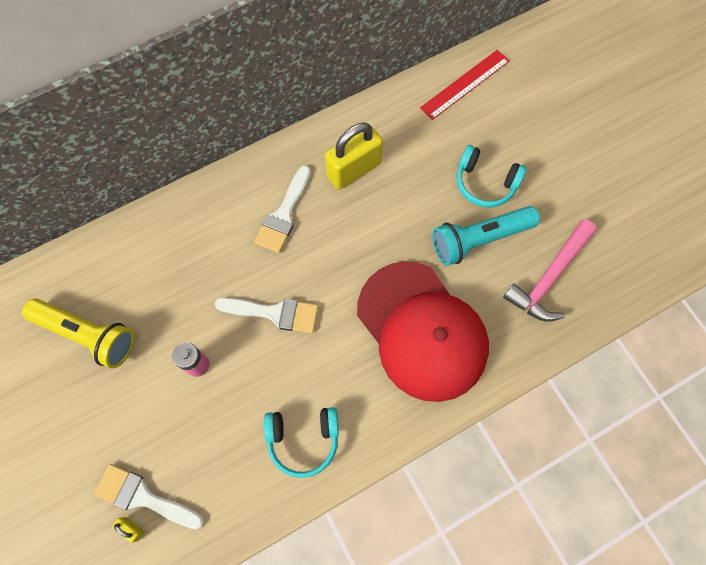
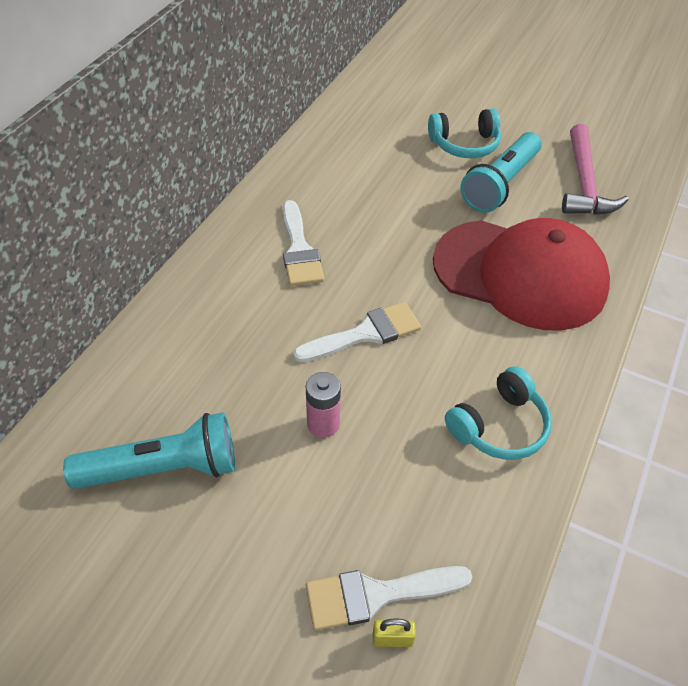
camera: 35 degrees left, 20 degrees down
(87, 334) = (163, 468): yellow flashlight -> turquoise flashlight
(354, 170) = (337, 186): yellow padlock -> none
(465, 84) = (379, 88): red ruler -> none

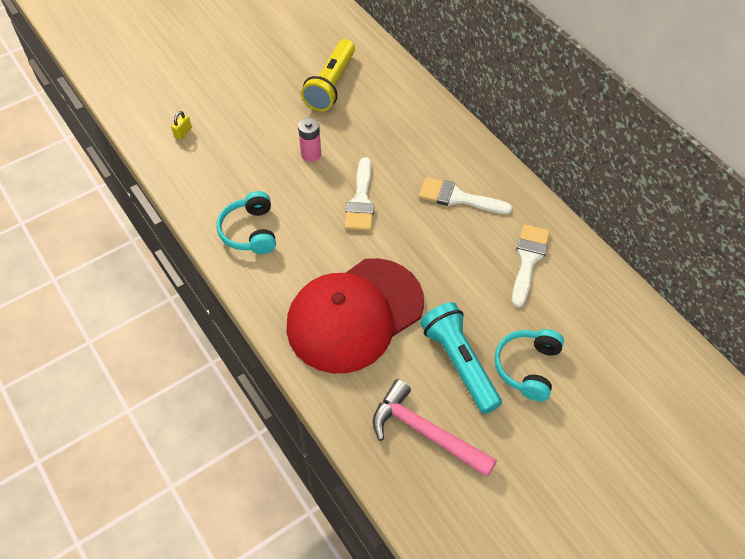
camera: 120 degrees right, 5 degrees up
(163, 468) = (331, 85): turquoise flashlight -> yellow flashlight
(376, 595) = (206, 136): white brush -> white brush (528, 260)

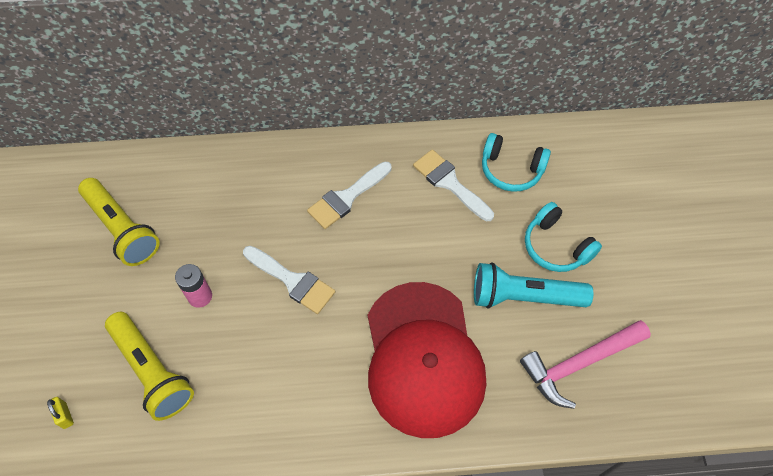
camera: 60 degrees left, 5 degrees up
(240, 159) = (152, 371): none -> yellow flashlight
(250, 231) = (258, 408): turquoise headphones -> turquoise headphones (511, 170)

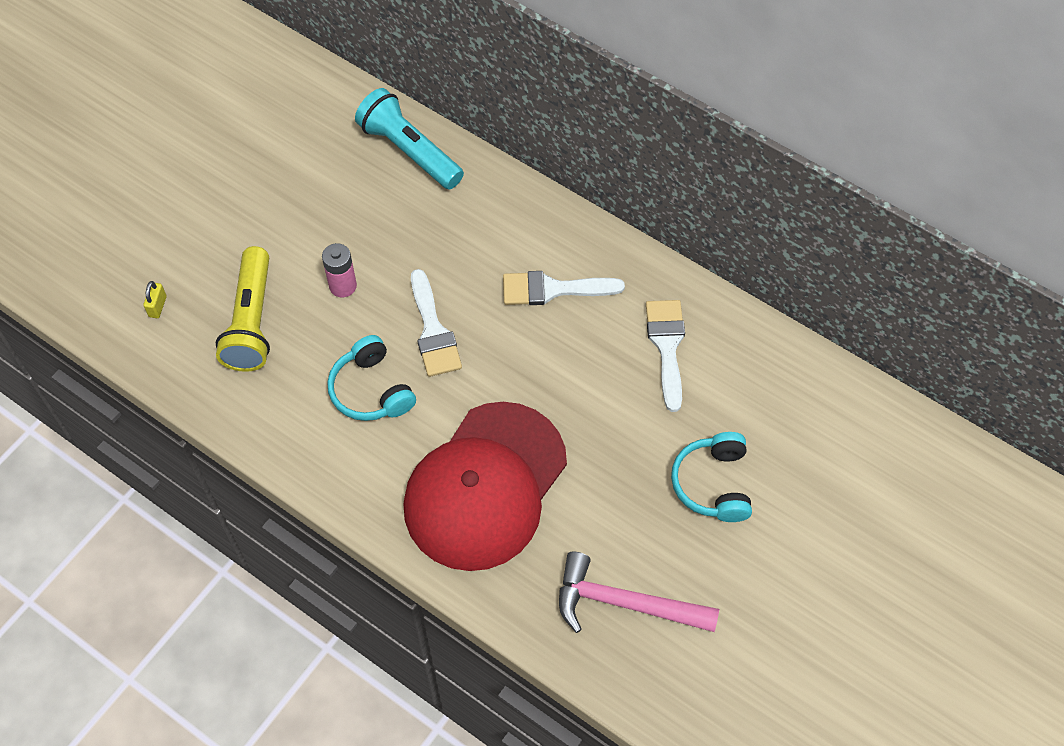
camera: 40 degrees right, 0 degrees up
(122, 229) = (328, 177): yellow flashlight -> none
(511, 170) = (743, 378): turquoise headphones -> turquoise headphones (371, 390)
(524, 297) = (633, 505): turquoise flashlight -> turquoise flashlight (409, 151)

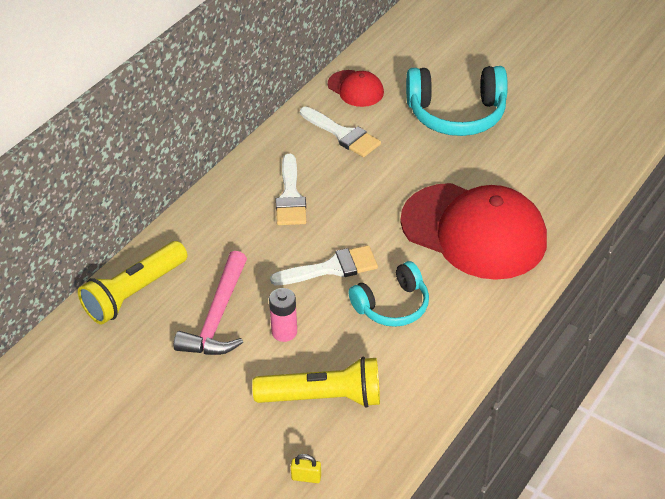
camera: 90 degrees left, 15 degrees down
(409, 151) = (134, 293): turquoise flashlight -> yellow flashlight
(625, 603) = (555, 157): pink hammer -> pink hammer (217, 317)
(667, 346) = (343, 134): white brush -> white brush turned 135 degrees counterclockwise
(713, 484) = (456, 114): turquoise headphones -> turquoise headphones, size x1.59
(761, 363) = (355, 89): none -> red cap

